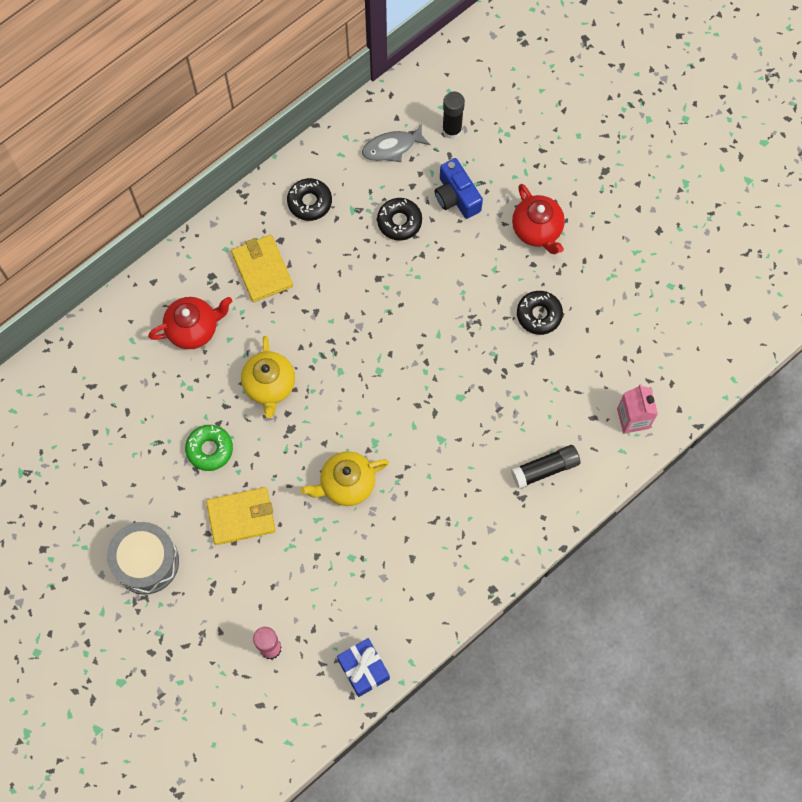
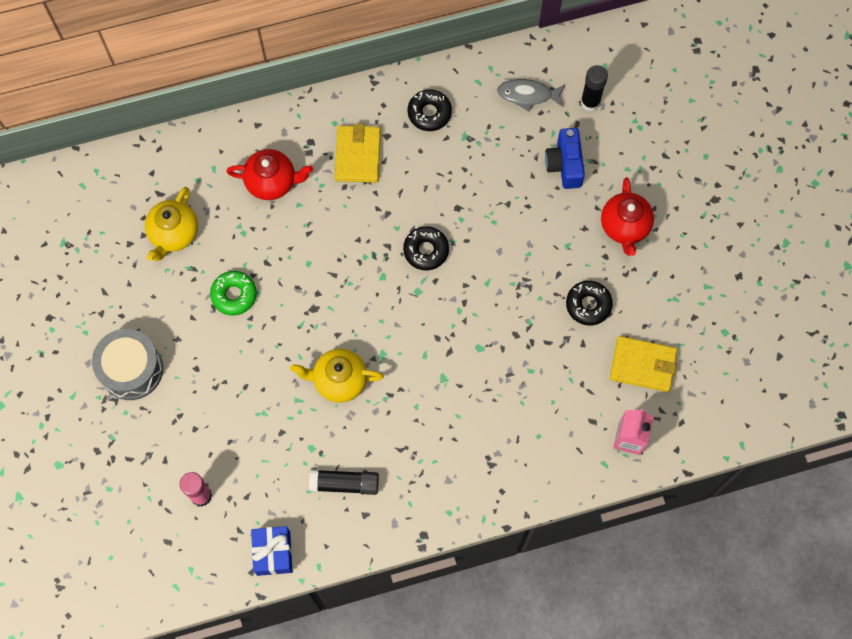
camera: 25 degrees right, 0 degrees up
(241, 517) = (232, 367): yellow wallet -> yellow wallet (643, 365)
(269, 386) = (314, 262): yellow teapot -> yellow teapot (174, 234)
(399, 222) = (502, 165): black donut -> black donut (426, 250)
(545, 469) = (525, 448): black glue stick -> black glue stick (344, 484)

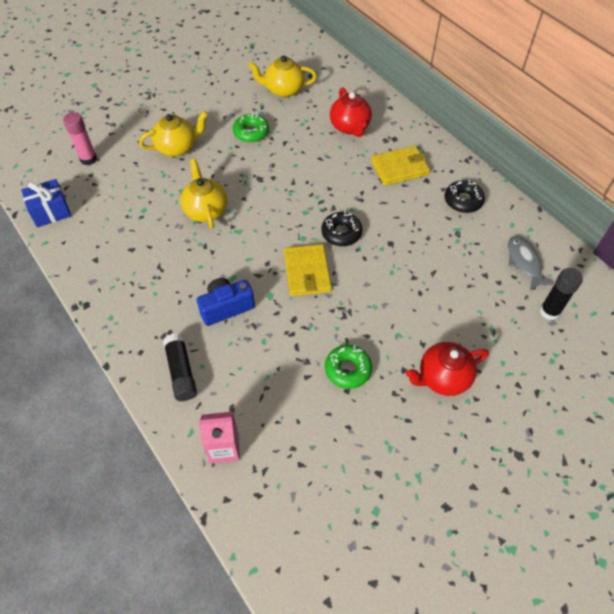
camera: 70 degrees right, 15 degrees down
(131, 369) = (174, 98): grey drum -> none
(225, 386) = (177, 147): none -> yellow teapot
(344, 484) = (119, 238): black glue stick -> black glue stick (181, 372)
(565, 164) = (476, 309): blue camera -> blue camera (226, 307)
(588, 305) = (348, 369): black donut -> green donut
(643, 365) = (306, 438): yellow wallet -> yellow wallet (307, 272)

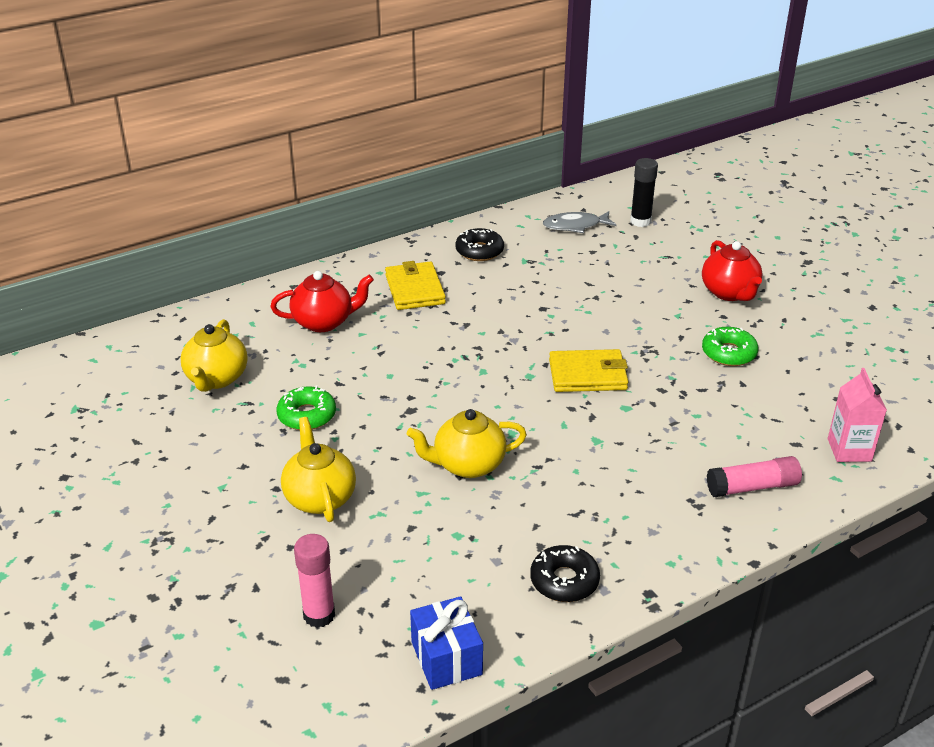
camera: 85 degrees left, 20 degrees down
(181, 372) = (752, 487): black glue stick -> pink glue stick
(226, 307) = (647, 446): blue camera -> none
(341, 233) = (523, 343): black donut -> black donut (564, 581)

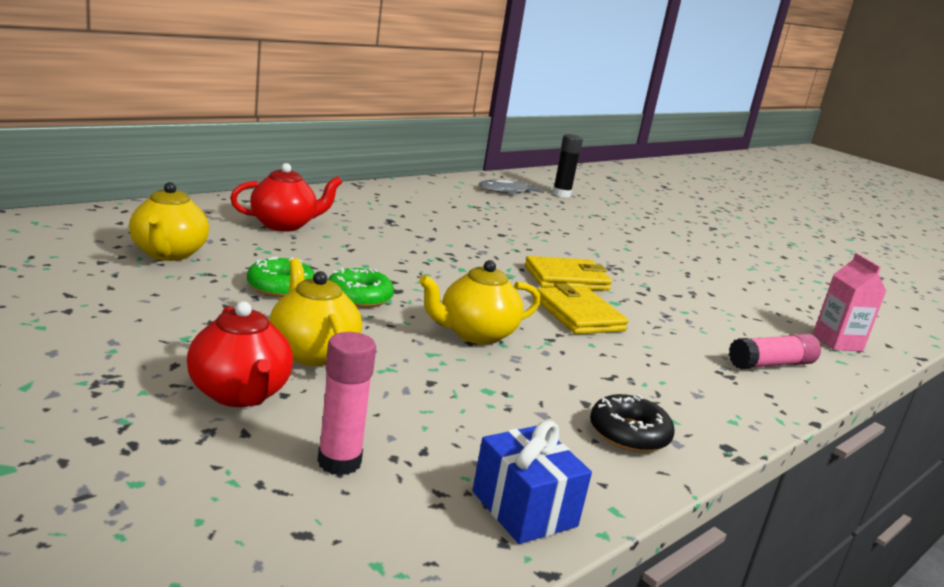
camera: 15 degrees left, 15 degrees down
(415, 289) = (372, 213): yellow wallet -> yellow wallet (579, 315)
(479, 251) = (426, 196): black donut -> none
(728, 353) = (686, 274): green donut -> green donut (359, 297)
(730, 293) = (662, 239): red teapot -> red teapot (240, 394)

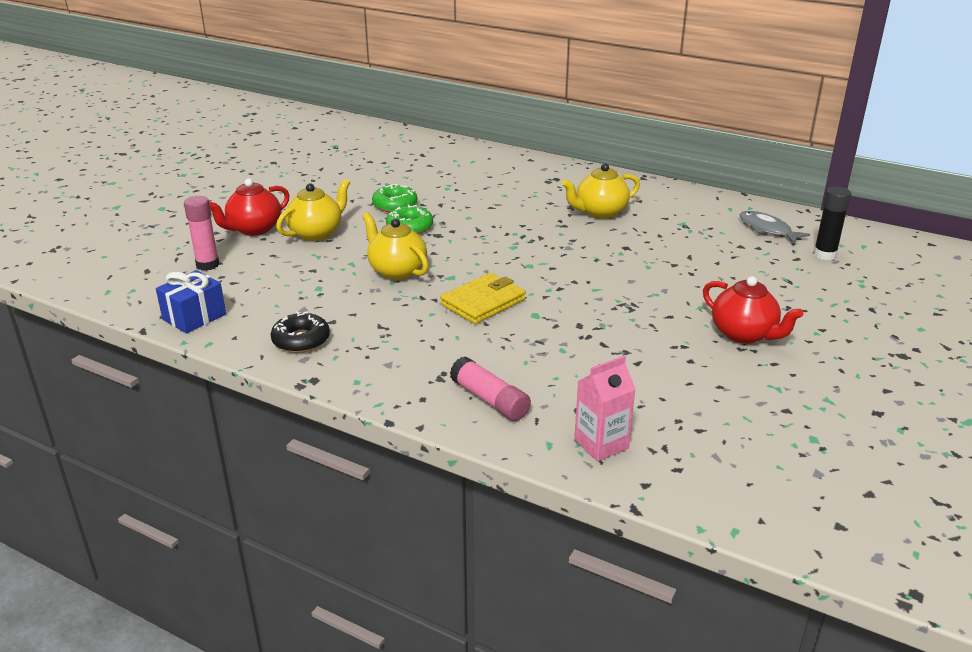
camera: 75 degrees right, 10 degrees up
(169, 254) = (402, 169): yellow teapot -> yellow teapot (600, 212)
(284, 225) = (502, 180): red teapot -> red teapot (744, 334)
(566, 278) = (559, 288): yellow wallet -> none

